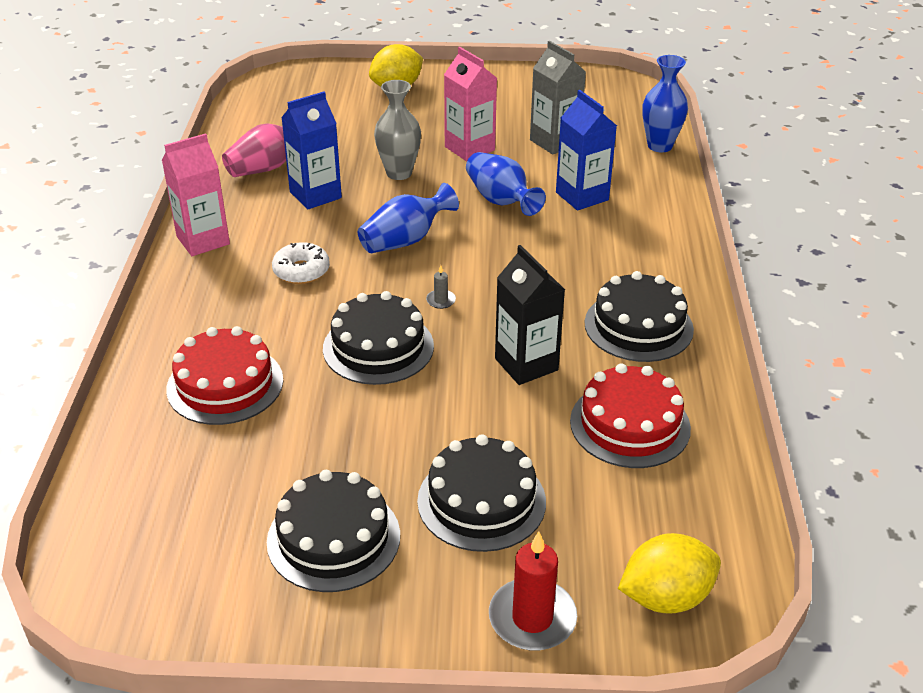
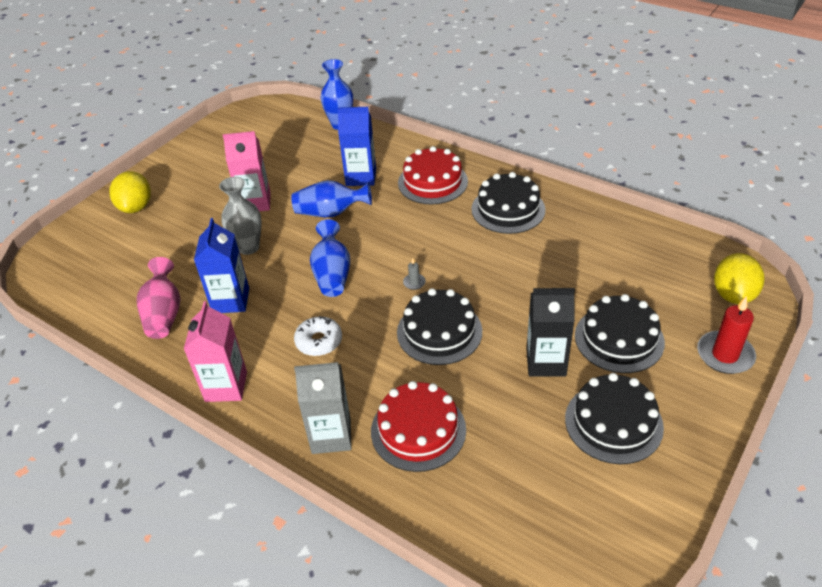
camera: 55 degrees left, 5 degrees up
(526, 364) = (508, 269): black carton -> black carton (546, 362)
(554, 142) = (289, 163): grey carton -> grey carton (331, 435)
(630, 424) = (591, 250): red cake -> red cake (432, 182)

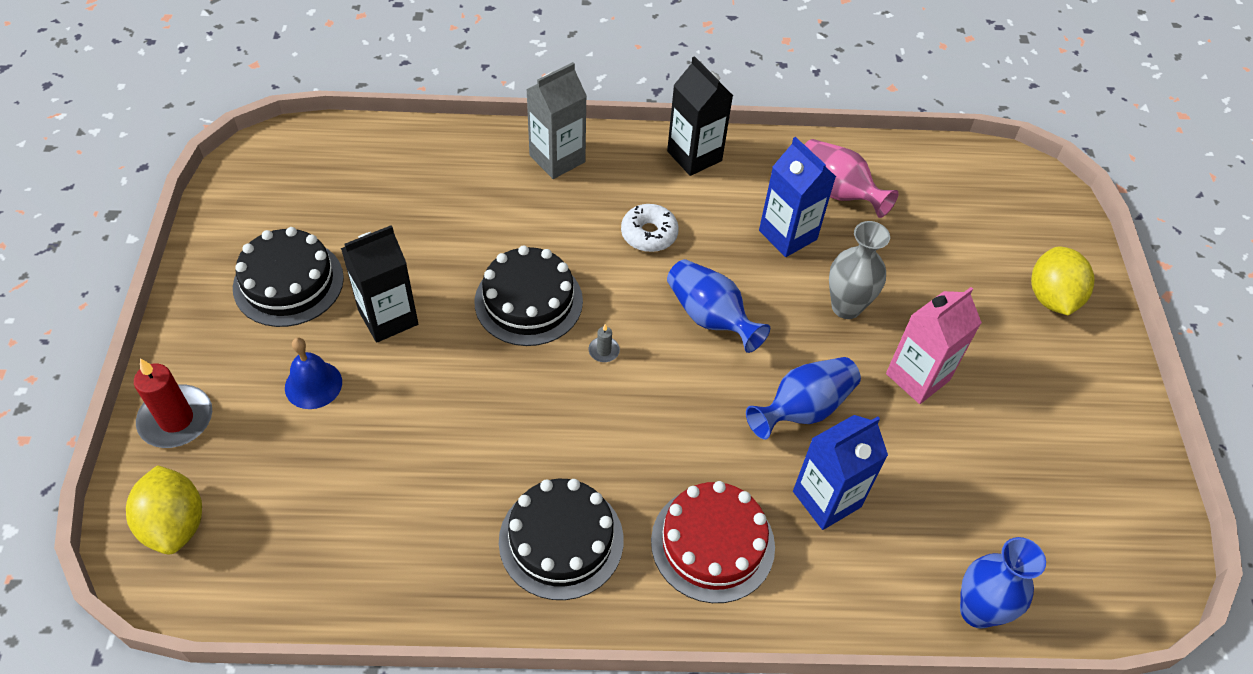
camera: 140 degrees right, 10 degrees up
(136, 207) = (1051, 297): yellow lemon -> yellow lemon turned 45 degrees clockwise
(226, 386) = (694, 156): pink carton -> black carton
(418, 430) = (480, 196): red cake -> none
(619, 339) = (313, 385): black cake -> blue bell

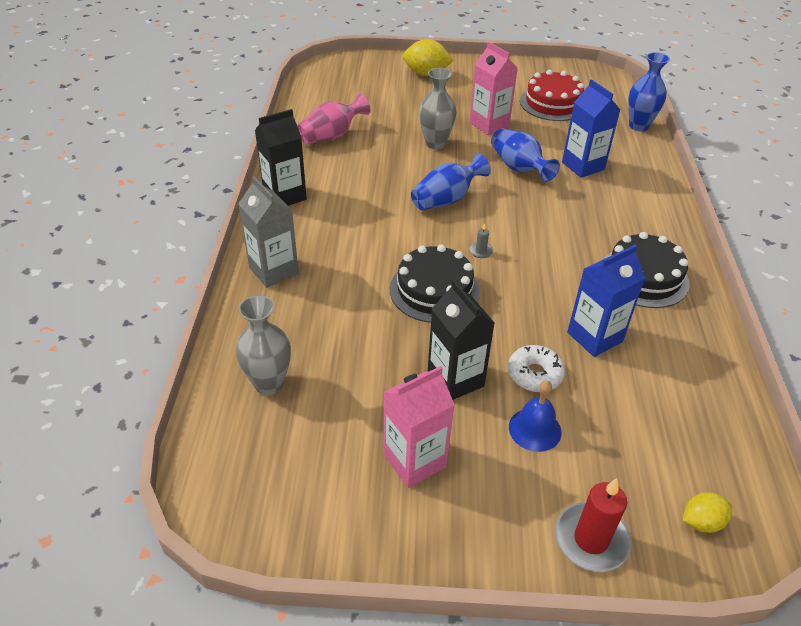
camera: 85 degrees left, 10 degrees down
(175, 524) = (701, 522): yellow lemon -> yellow lemon, size x0.59
(288, 282) = (415, 460): black cake -> pink carton
(394, 170) = (269, 383): none -> grey vase
(649, 234) = (366, 223): white donut -> white donut (535, 374)
(712, 543) = (626, 211): red cake -> red cake (553, 103)
(787, 235) = (371, 160): blue carton -> blue carton (594, 337)

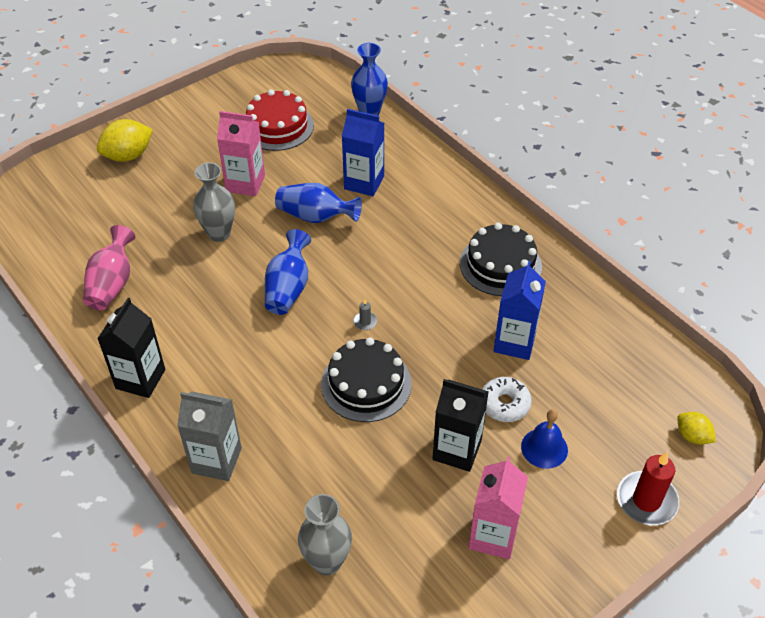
camera: 40 degrees left, 5 degrees up
(701, 522) = (692, 436): yellow lemon -> yellow lemon turned 75 degrees counterclockwise

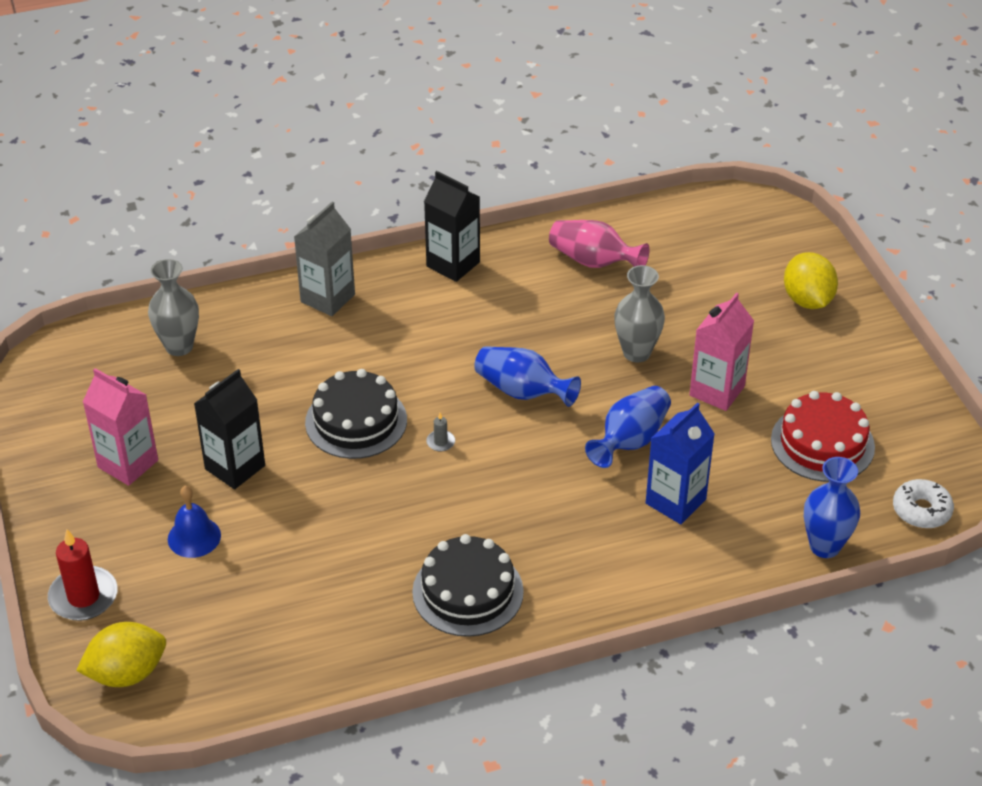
camera: 110 degrees right, 5 degrees down
(504, 404) = (266, 524): white donut -> white donut (921, 510)
(514, 342) = (342, 562): blue carton -> none
(692, 436) = (127, 673): yellow lemon -> yellow lemon, size x1.70

